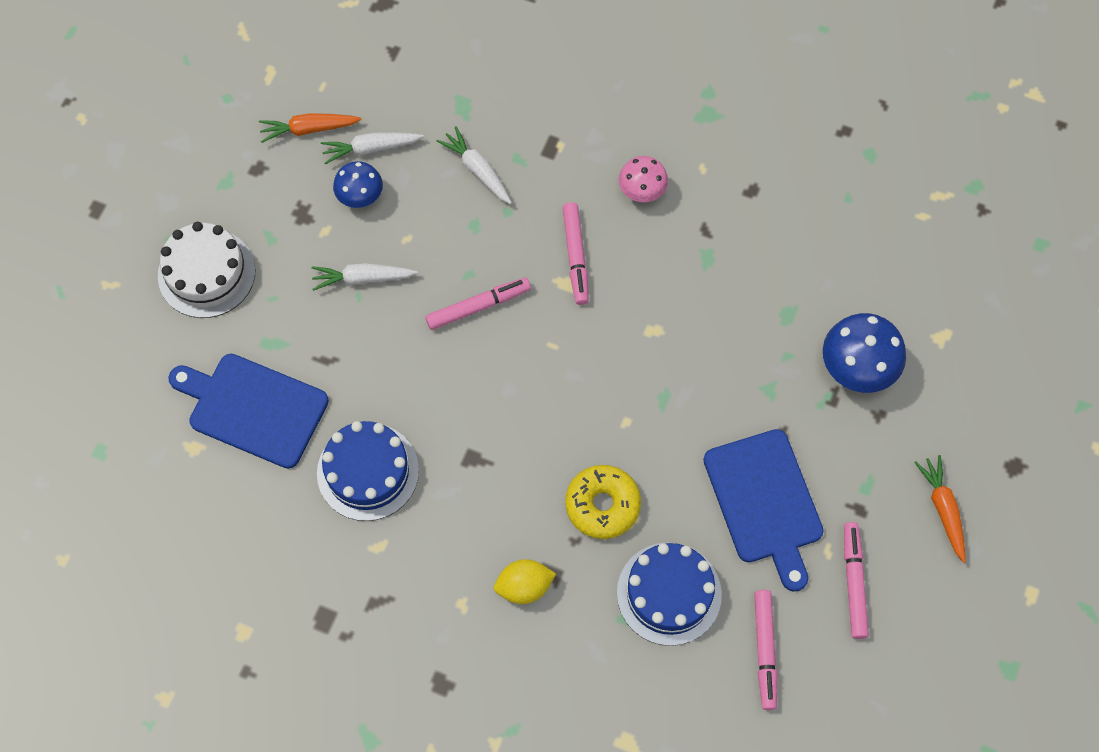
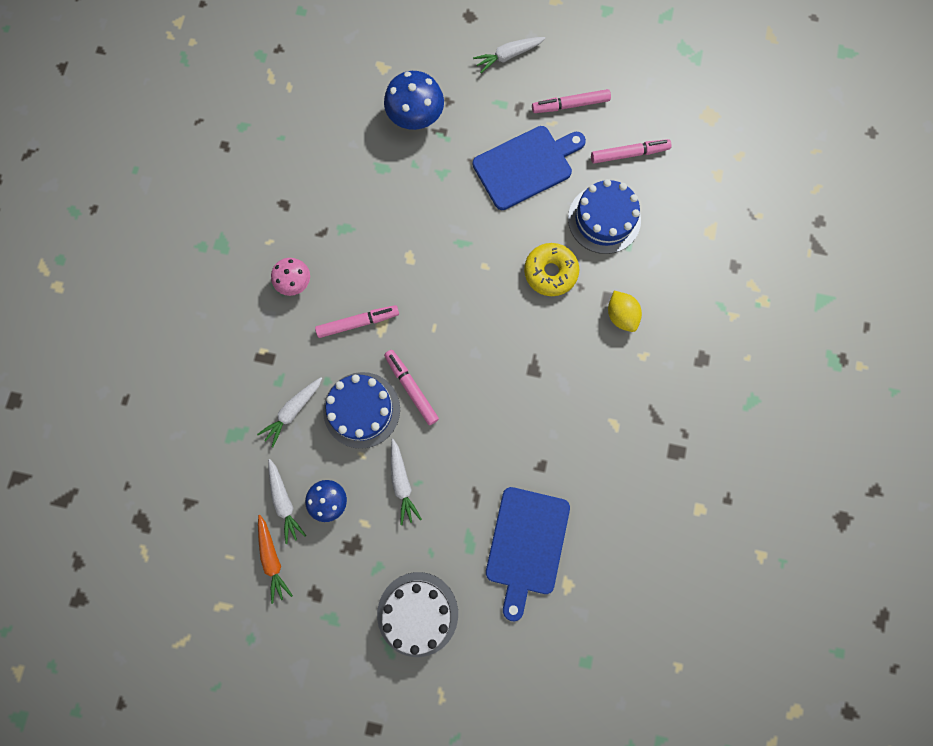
camera: 100 degrees left, 10 degrees up
(368, 471) = (559, 444): blue cake -> blue cake (361, 410)
(943, 509) = (508, 56): orange carrot -> white carrot

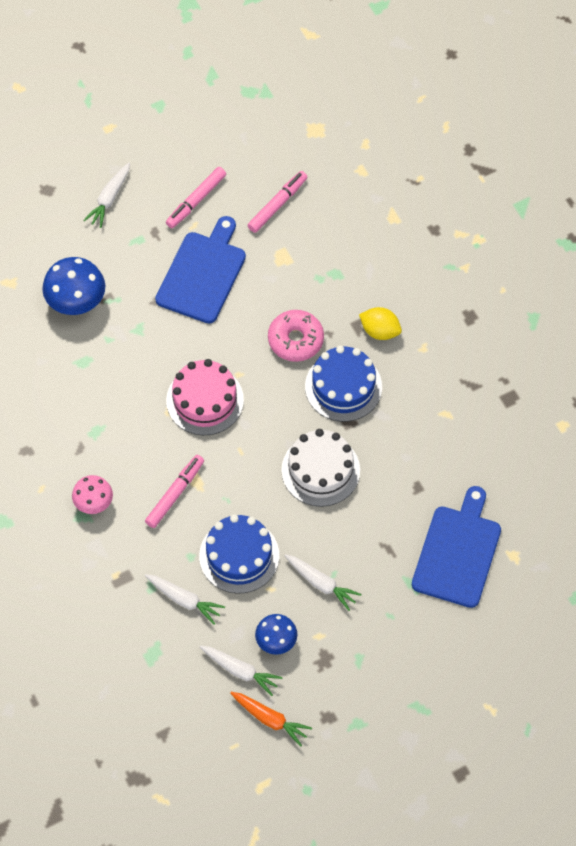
camera: 40 degrees left, 15 degrees down
(293, 411) = (184, 600): white carrot -> white carrot turned 60 degrees counterclockwise
(411, 388) = (264, 509): pink marker -> none
(417, 614) = (420, 666): white cake -> white cake (320, 470)
(442, 267) = (205, 400): none -> pink cake
(526, 545) = (457, 552): blue cutting board -> blue cutting board turned 135 degrees counterclockwise
(550, 272) = (295, 340): yellow donut -> pink donut
(604, 219) = (302, 269): blue cake -> blue cake (343, 387)

